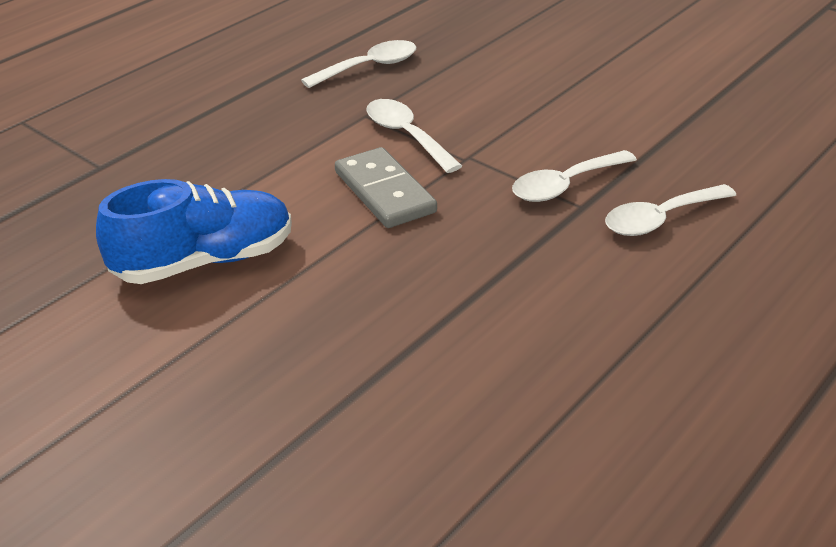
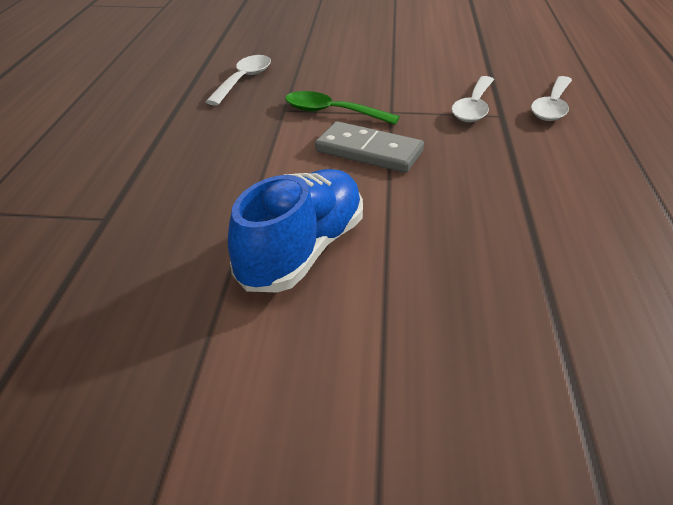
camera: 35 degrees left, 0 degrees up
(406, 136) = (332, 112): white spoon -> green spoon

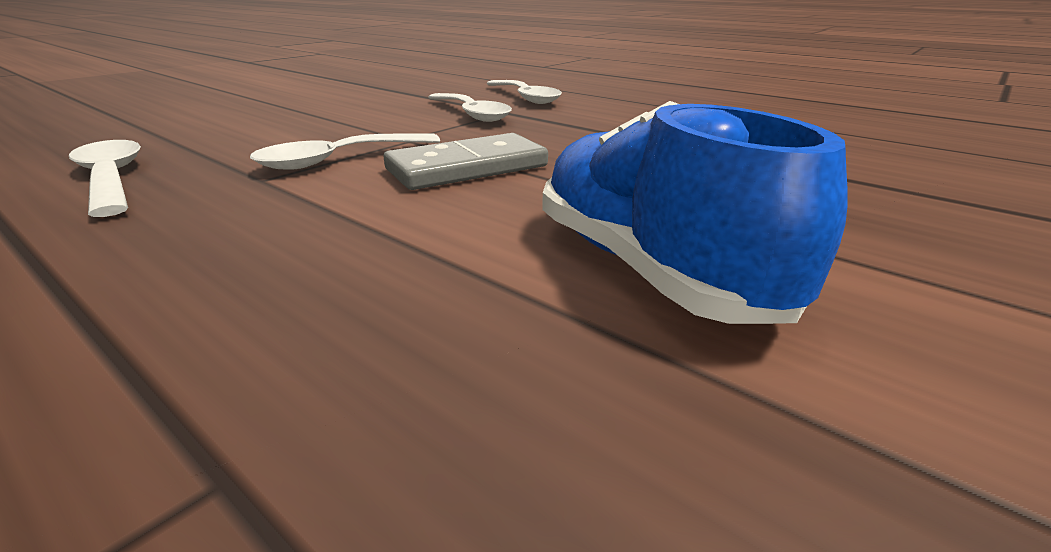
camera: 55 degrees left, 10 degrees down
(332, 112) = (338, 160): green spoon -> white spoon

